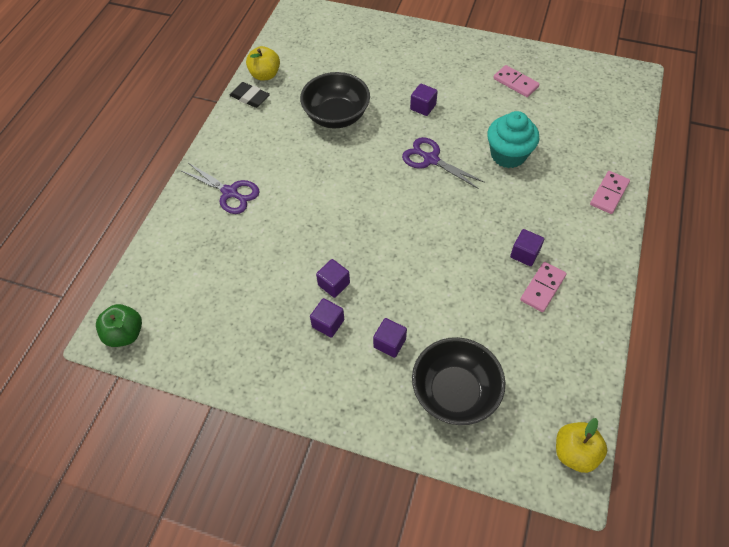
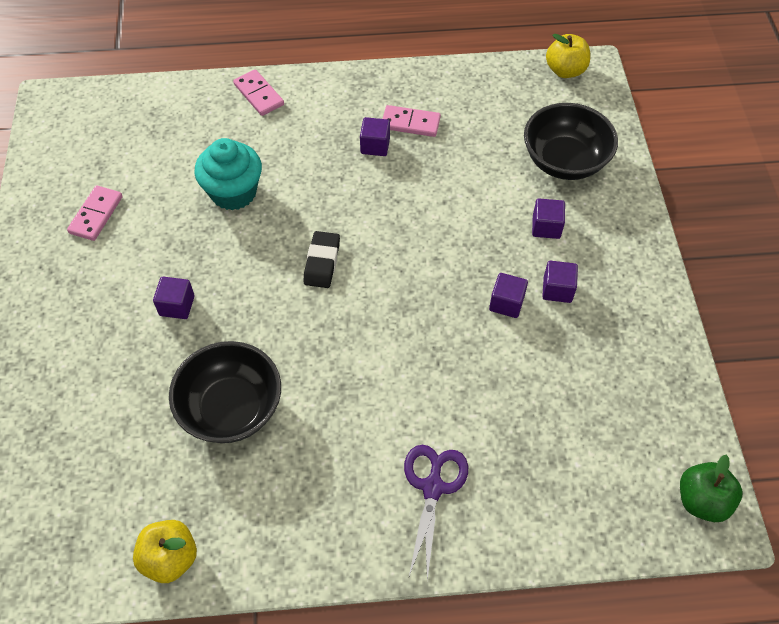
camera: 115 degrees left, 0 degrees up
(250, 97) = (232, 556): black eraser -> black eraser (322, 262)
(431, 159) = (272, 267): purple scissors -> none
(609, 193) = (258, 95): pink domino -> pink domino turned 45 degrees clockwise

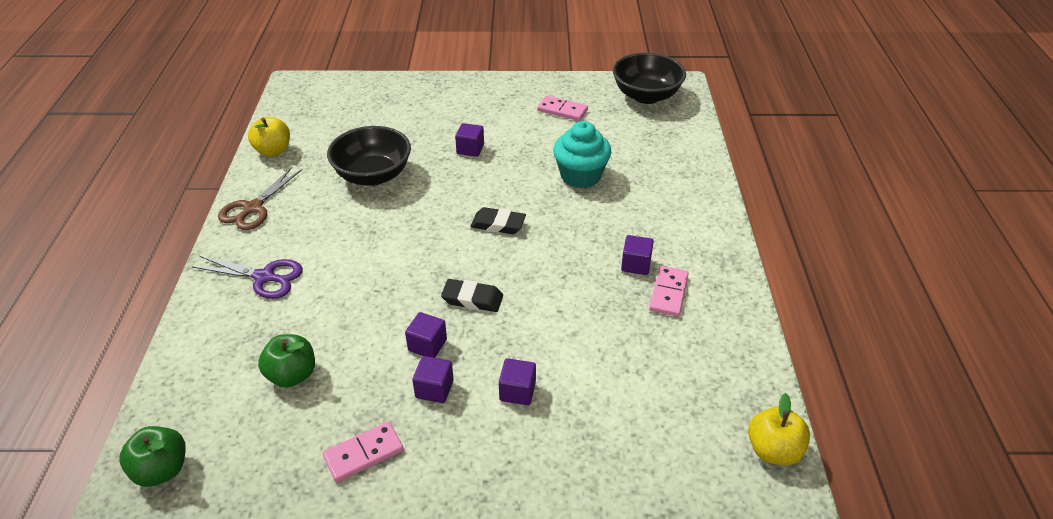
camera: 95 degrees right, 15 degrees down
(258, 95) = (699, 190): pink domino -> pink domino (363, 453)
(304, 544) = (253, 208): none -> brown scissors
(439, 273) = (472, 299): none -> black eraser
(564, 161) = (614, 424): black bowl -> black bowl (646, 96)
(567, 415) = (292, 375): none -> green apple

